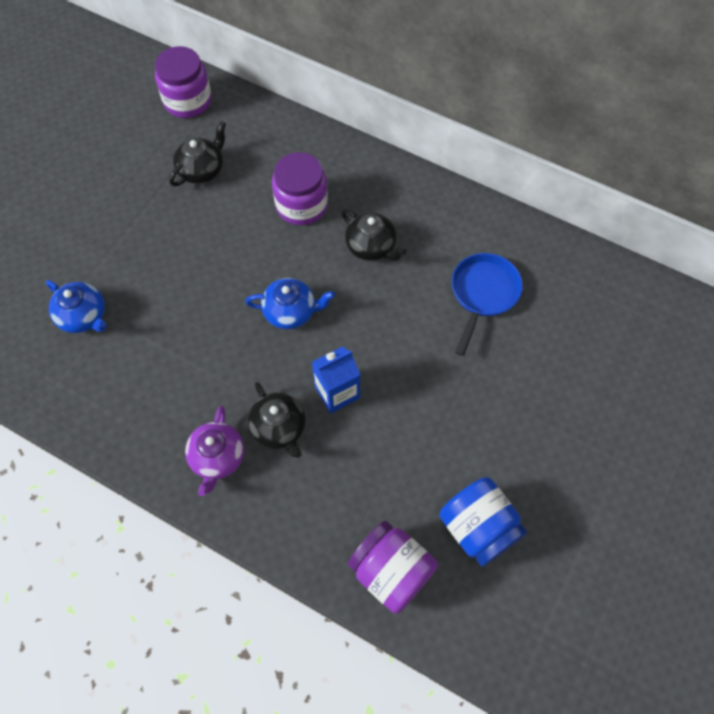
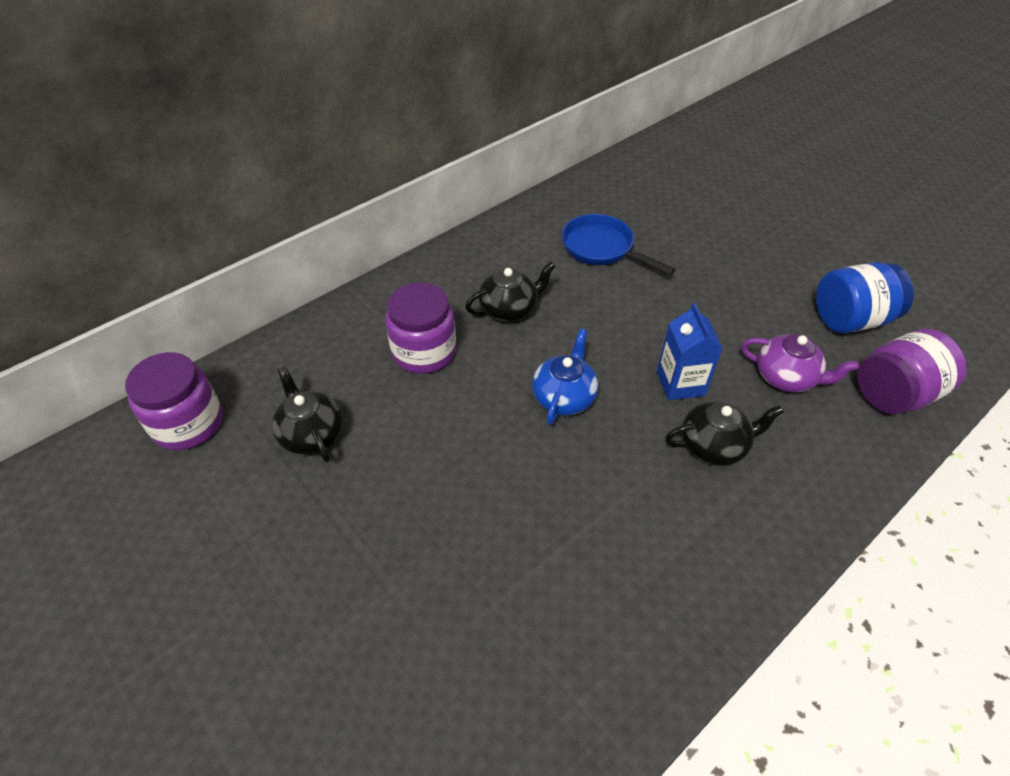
camera: 70 degrees left, 15 degrees down
(84, 316) = (478, 637): blue teapot -> none
(217, 458) = (742, 518): purple teapot -> purple teapot (786, 378)

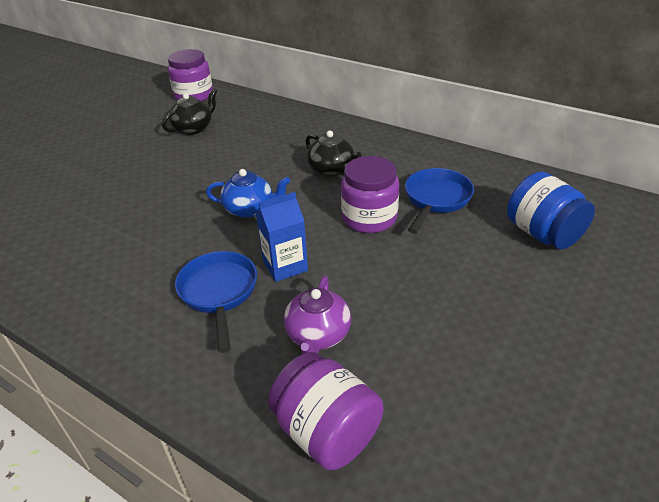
camera: 75 degrees right, 10 degrees down
(424, 351) = (273, 147): purple jar -> purple jar (369, 218)
(714, 446) = (219, 293): black teapot -> blue pan
(850, 319) = (437, 388): blue jar -> blue jar (543, 234)

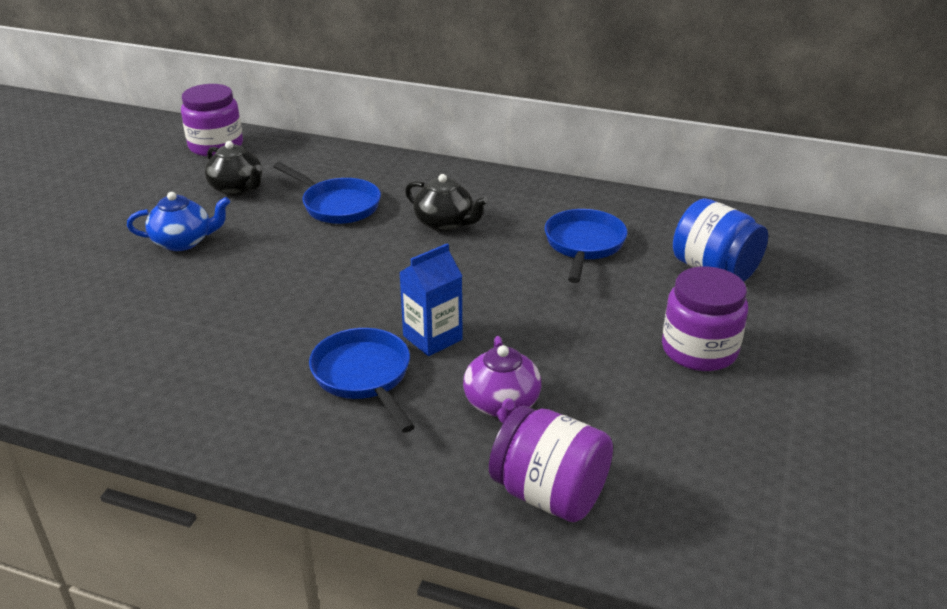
camera: 15 degrees left, 5 degrees down
(194, 128) = (237, 189): black teapot -> black teapot turned 105 degrees clockwise
(250, 209) = (360, 280): blue teapot -> blue teapot (183, 242)
(258, 147) = (337, 205): none -> blue pan
(369, 218) = (512, 274): purple jar -> purple jar (699, 350)

